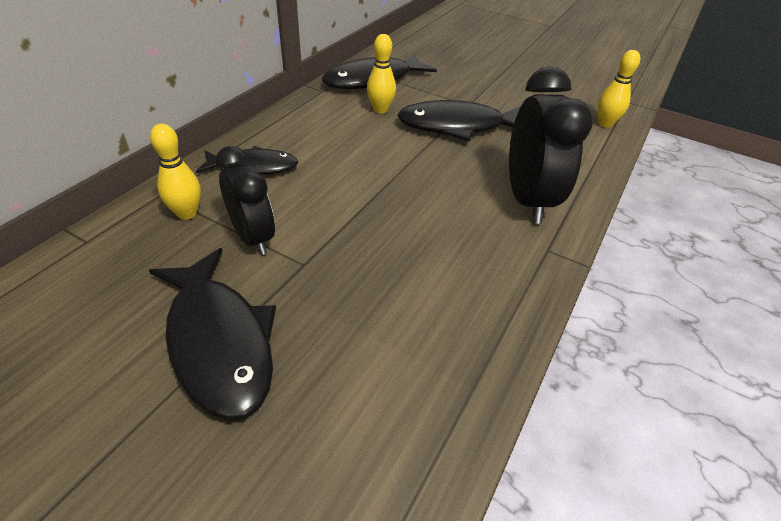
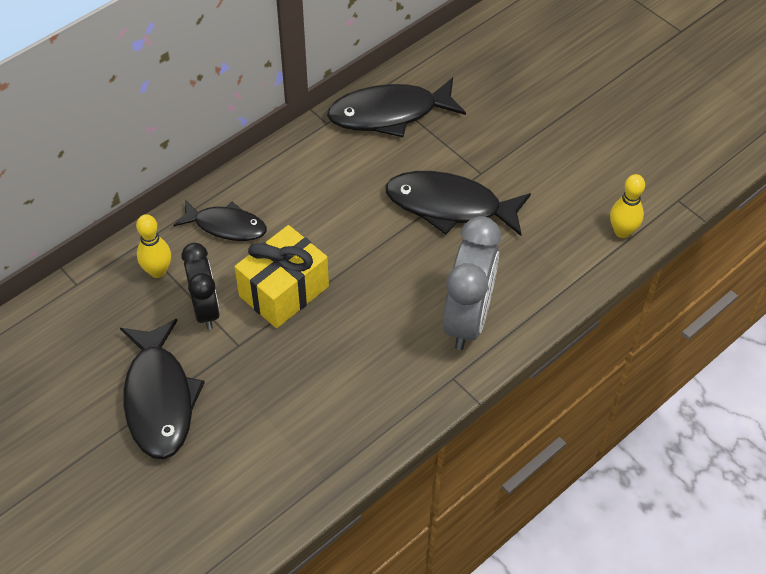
camera: 20 degrees right, 10 degrees up
(335, 208) = (284, 291): none -> yellow gift
(380, 110) = (378, 165): yellow bowling pin -> none
(527, 200) = (467, 319): black clock -> grey clock

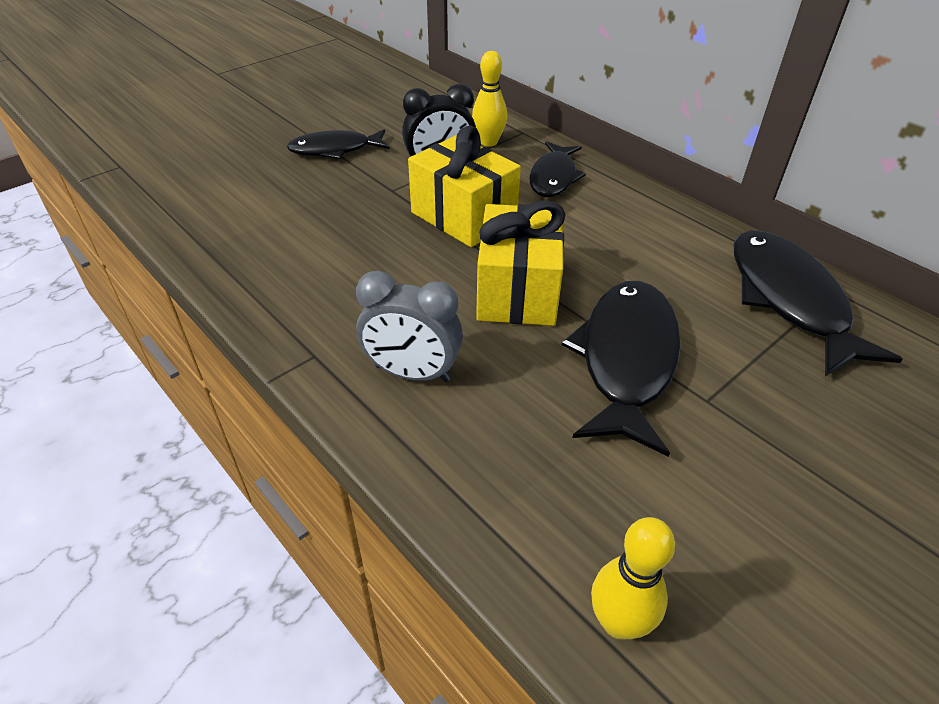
camera: 90 degrees right, 10 degrees down
(159, 399) = (335, 150): black fish -> black fish, size x0.63
(382, 259) = (517, 291): none -> yellow gift
(467, 319) = (412, 373): grey clock -> grey clock, size x0.66

